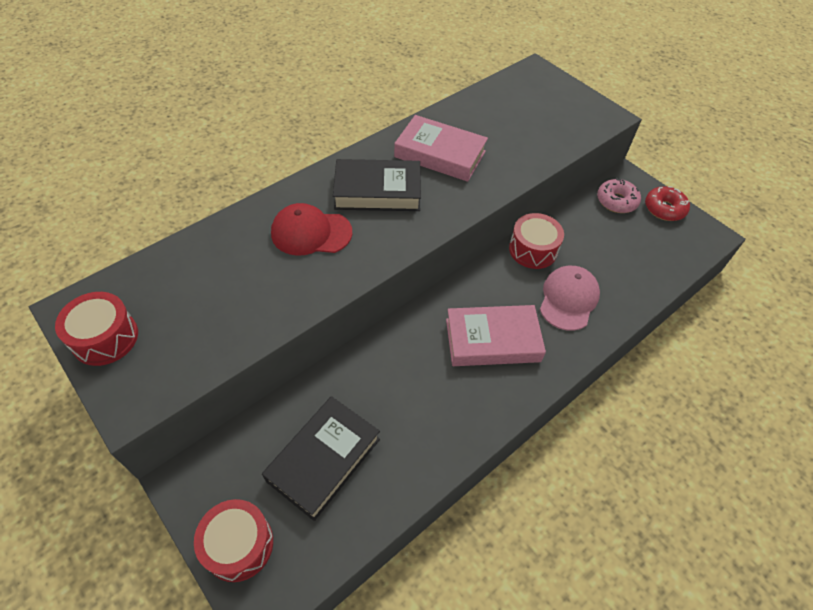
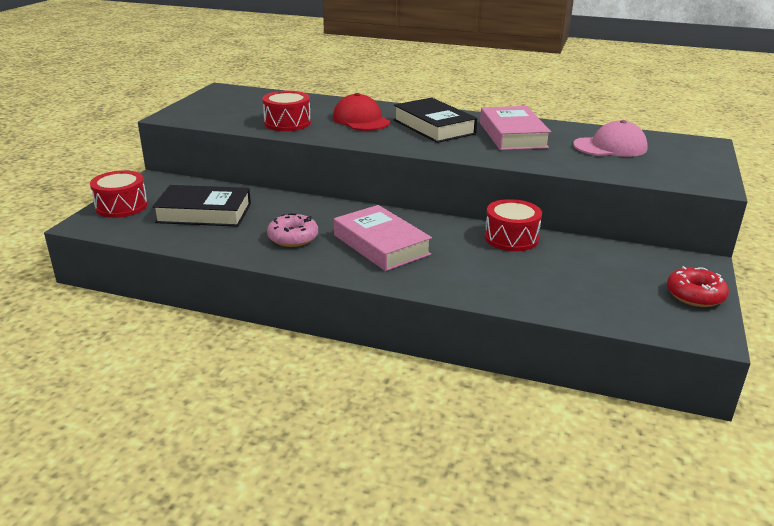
camera: 60 degrees right, 25 degrees down
(105, 338) = (210, 100): red drum -> red drum (287, 123)
(568, 299) = (476, 268): pink cap -> pink cap (610, 147)
(616, 201) = (653, 265): pink donut -> pink donut (293, 238)

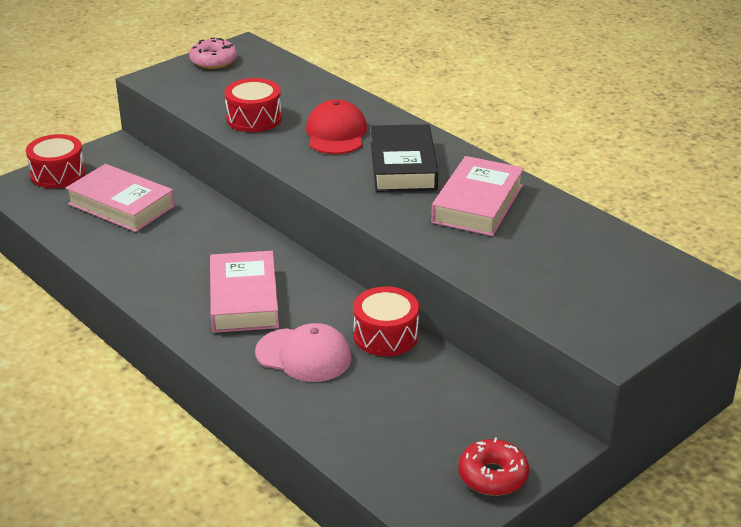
camera: 30 degrees right, 5 degrees up
(204, 213) = (121, 205): black book -> pink book
(293, 238) = (171, 263): pink donut -> pink donut (213, 61)
(610, 147) = (571, 255): pink cap -> pink cap (304, 355)

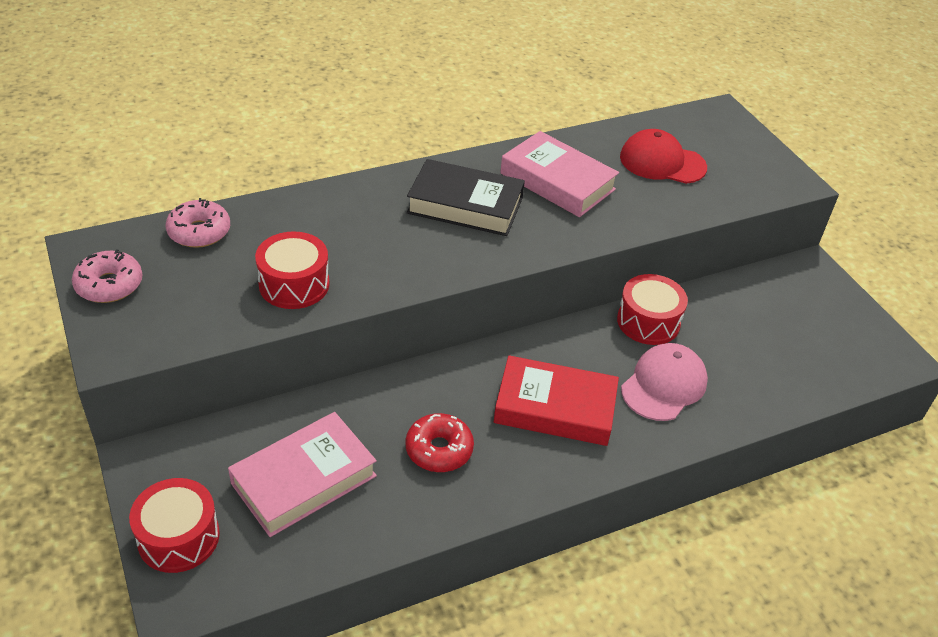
camera: 75 degrees left, 10 degrees up
(244, 299) = (555, 408): pink book -> red book
(287, 74) = (199, 232): none -> pink donut
(336, 133) = (370, 231): red cap -> red cap (662, 162)
(493, 476) = (847, 314): red donut -> red donut (439, 450)

